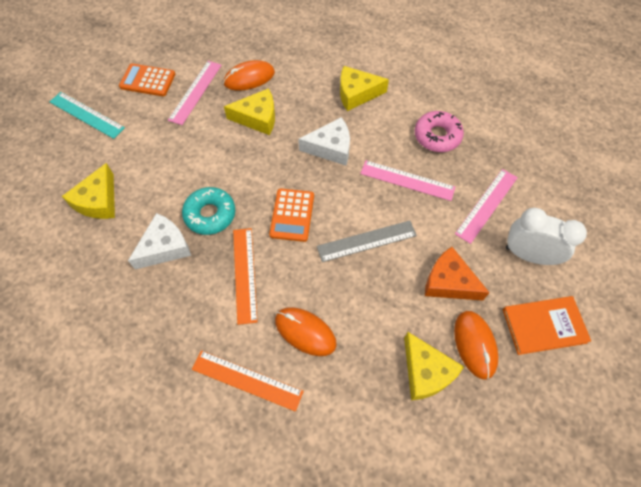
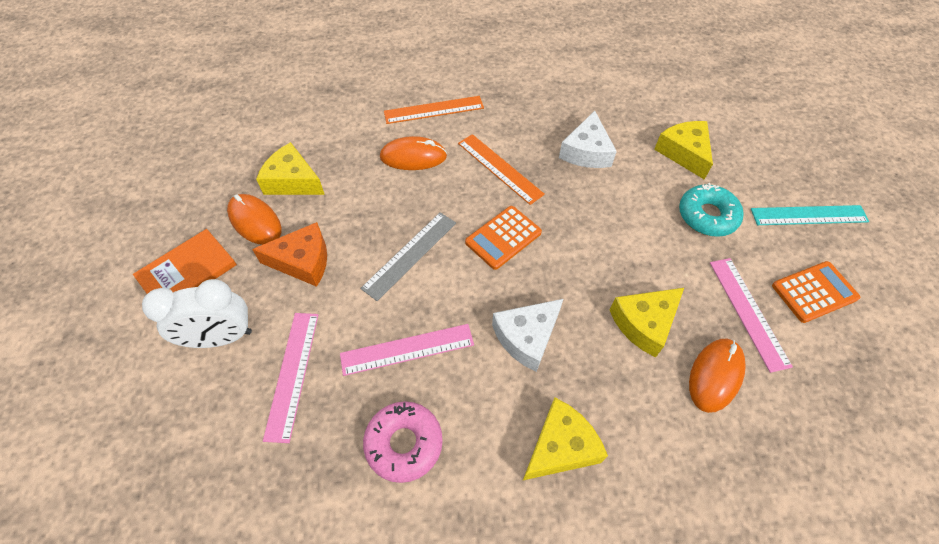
camera: 145 degrees right, 5 degrees down
(210, 214) = (579, 195): turquoise donut -> turquoise donut (707, 216)
(292, 215) = (503, 237): orange calculator -> orange calculator turned 105 degrees counterclockwise

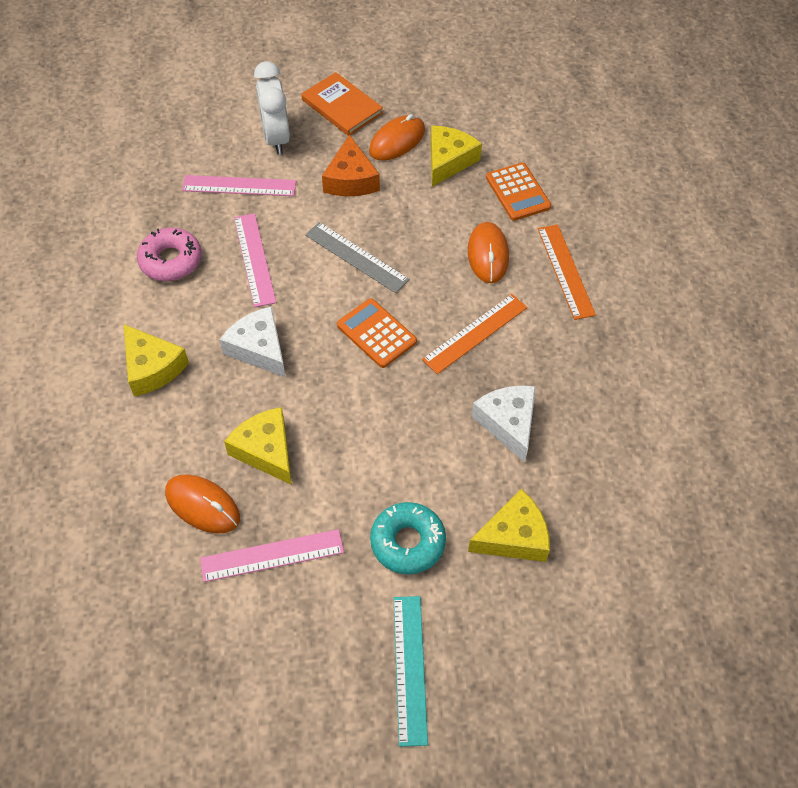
camera: 90 degrees right, 0 degrees up
(586, 151) = (508, 423): white cheese -> white cheese turned 60 degrees clockwise
(814, 292) = (294, 637): orange calculator -> orange calculator (518, 192)

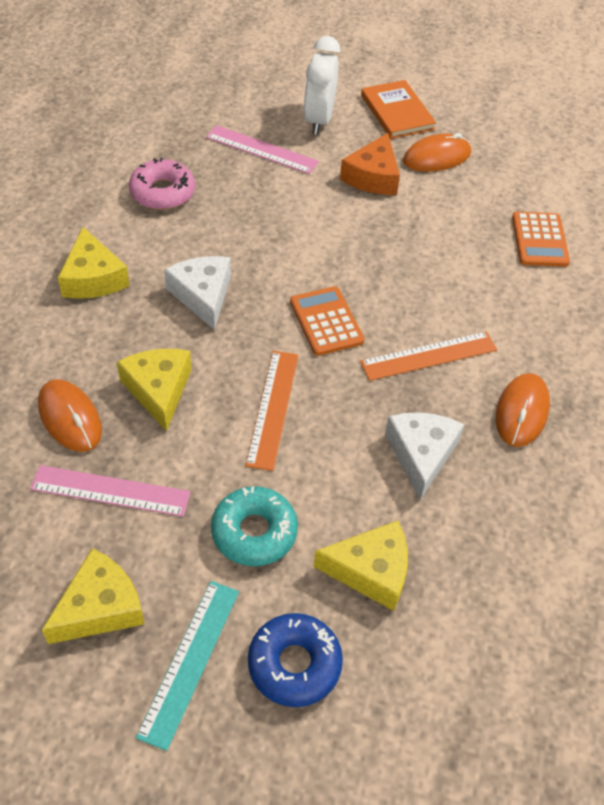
camera: 20 degrees right, 5 degrees down
(254, 259) = (241, 216): pink ruler -> none
(356, 257) = (342, 246): grey ruler -> none
(448, 161) = (480, 190): yellow cheese -> yellow cheese (100, 607)
(488, 255) = (479, 287): orange mouse -> orange mouse (521, 412)
(491, 636) = (294, 664): none -> blue donut
(565, 271) = (556, 329): orange ruler -> orange ruler (272, 408)

